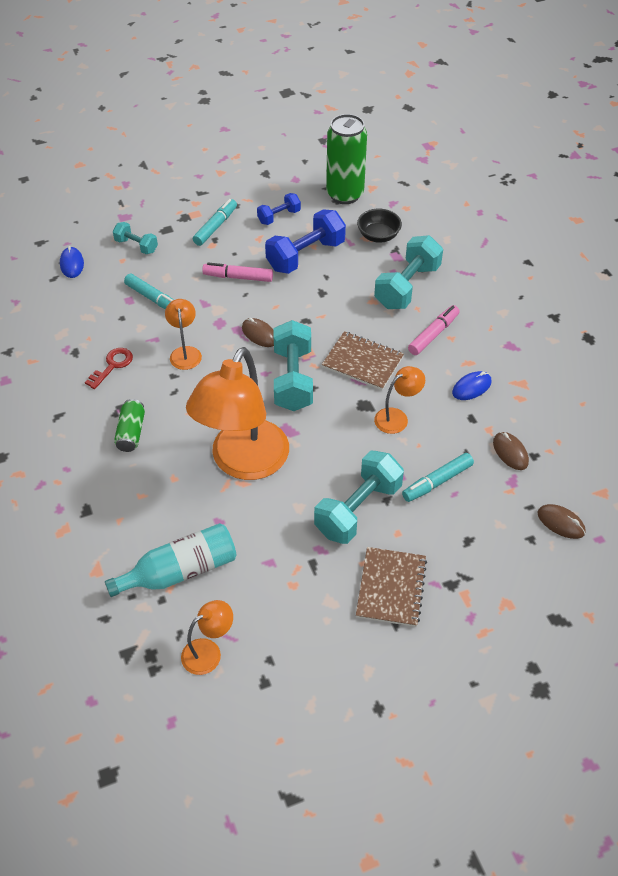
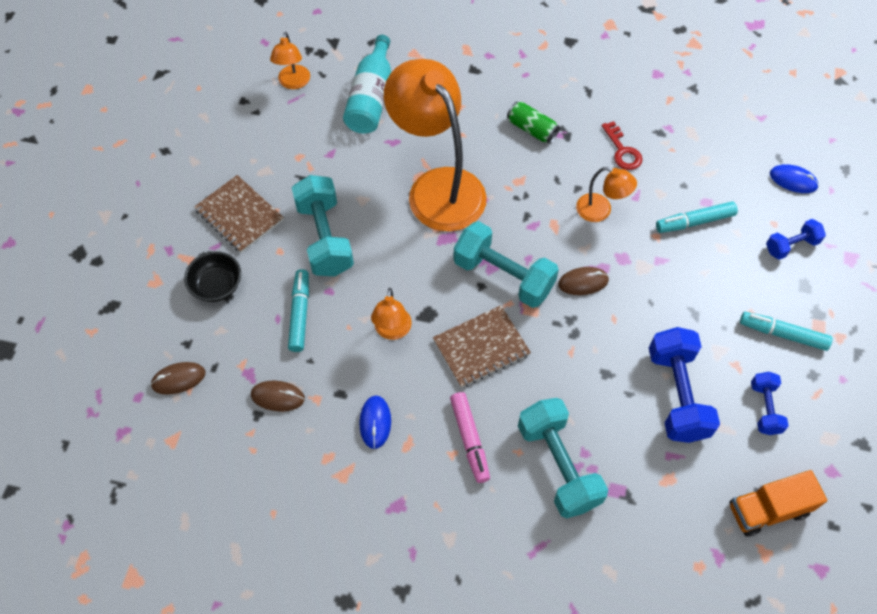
camera: 125 degrees right, 10 degrees up
(136, 246) = (791, 246): turquoise dumbbell -> blue dumbbell
(215, 227) = (782, 334): turquoise marker -> turquoise marker turned 135 degrees clockwise
(238, 277) = (681, 310): pink marker -> none
(345, 194) = (768, 509): green can -> orange truck
(378, 236) = (664, 495): black bowl -> black bowl (217, 286)

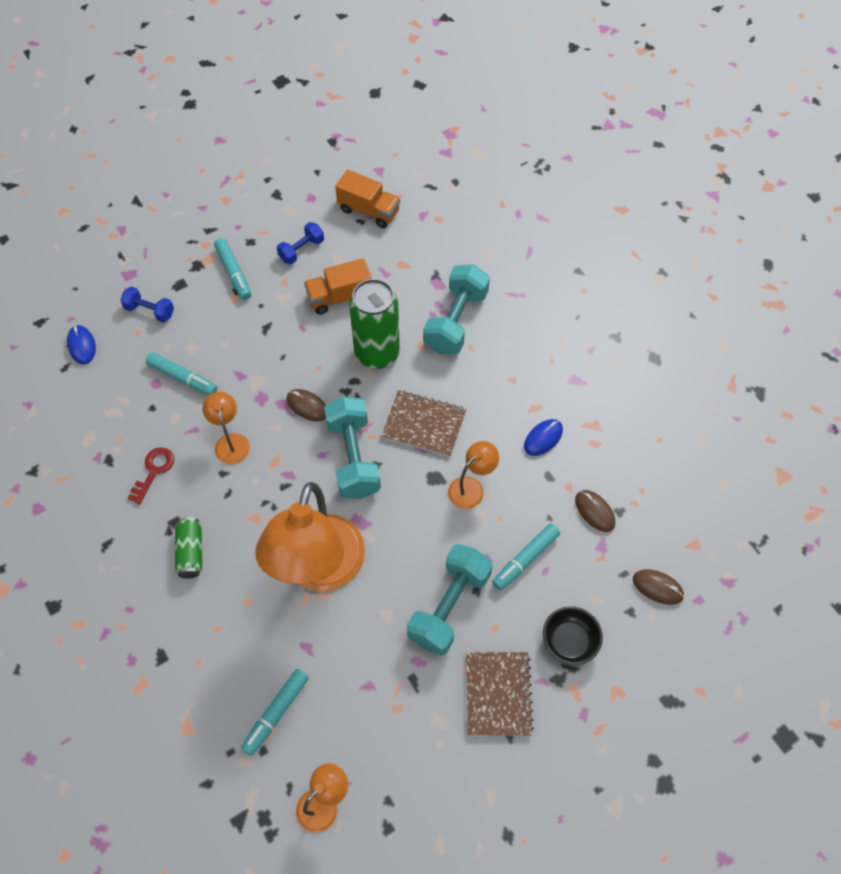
camera: 135 degrees left, 0 degrees up
(371, 98) = (276, 713): turquoise bottle -> turquoise marker
(469, 439) = (493, 378): pink marker -> none
(585, 372) = (377, 354): none -> green can
(677, 394) = (339, 297): blue dumbbell -> orange truck

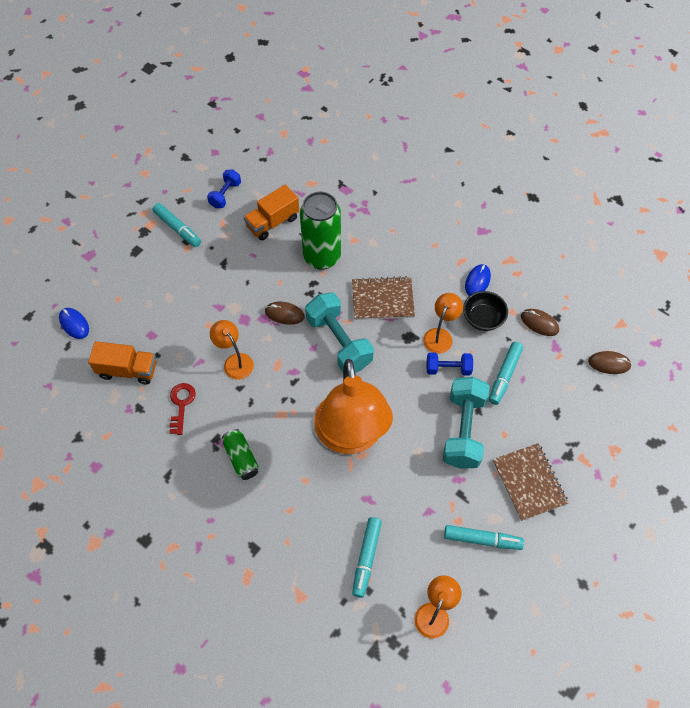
camera: 20 degrees left, 0 degrees up
(150, 311) = (120, 279): blue dumbbell -> blue dumbbell (448, 368)
(183, 378) = (172, 324): turquoise marker -> turquoise marker (482, 539)
(369, 211) = (266, 149): orange truck -> orange truck (128, 370)
(456, 321) = (372, 214): turquoise dumbbell -> none
(569, 641) = (563, 425): black bowl -> black bowl (483, 318)

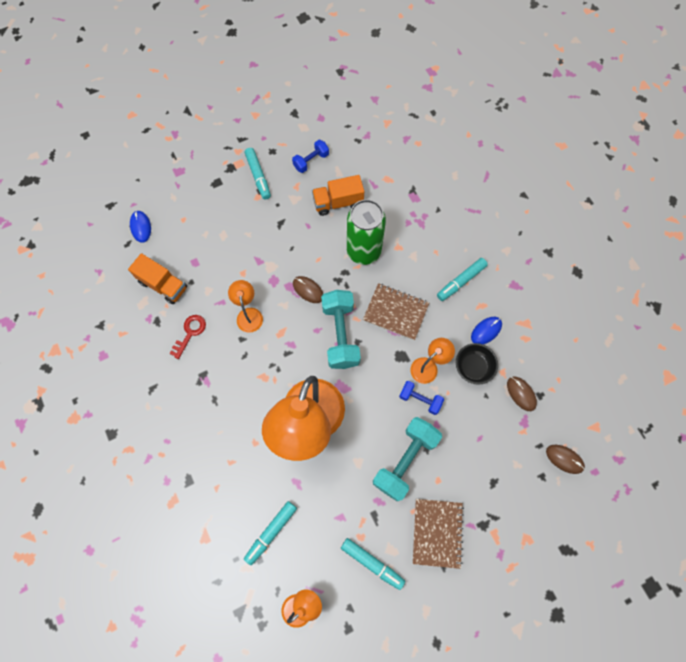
camera: 25 degrees right, 10 degrees up
(241, 458) = (214, 400): green can -> none
(504, 375) = (465, 428): turquoise marker -> turquoise marker (461, 281)

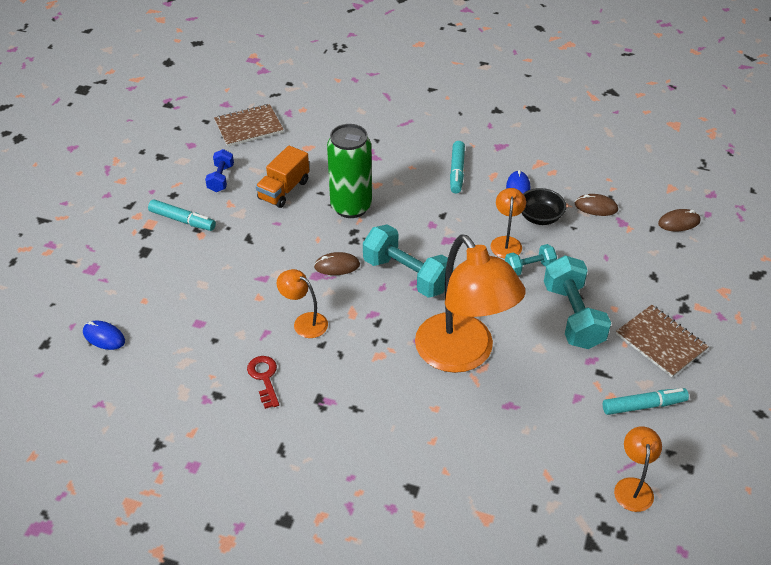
camera: 45 degrees left, 25 degrees down
(163, 285) = (187, 363): orange truck -> none
(271, 532) = (537, 459): turquoise marker -> none
(395, 312) = (432, 227): brown notebook -> brown notebook (249, 127)
(420, 399) = (529, 268): blue dumbbell -> turquoise dumbbell

